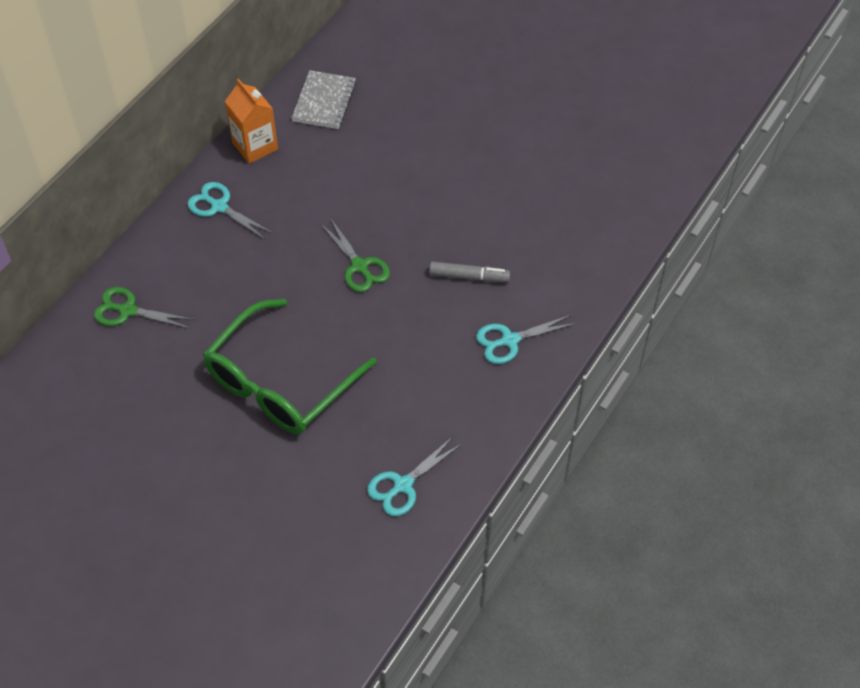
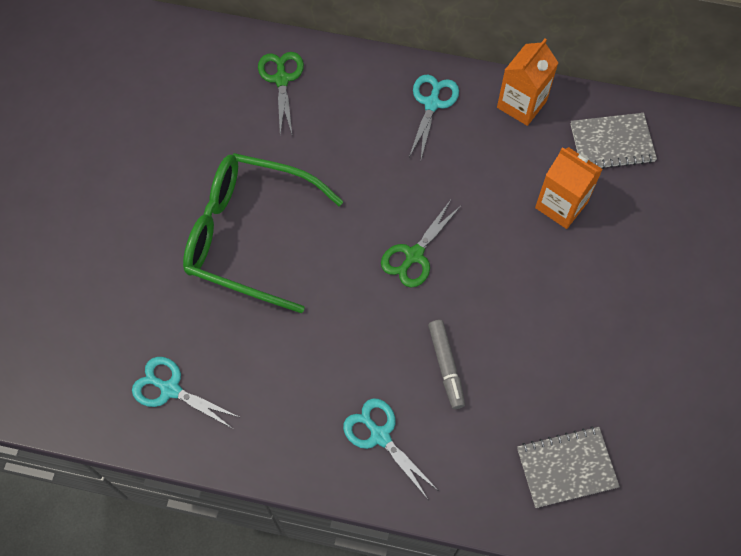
camera: 70 degrees right, 10 degrees up
(363, 153) = (561, 205): none -> orange carton
(583, 228) = (566, 468): none -> grey notebook

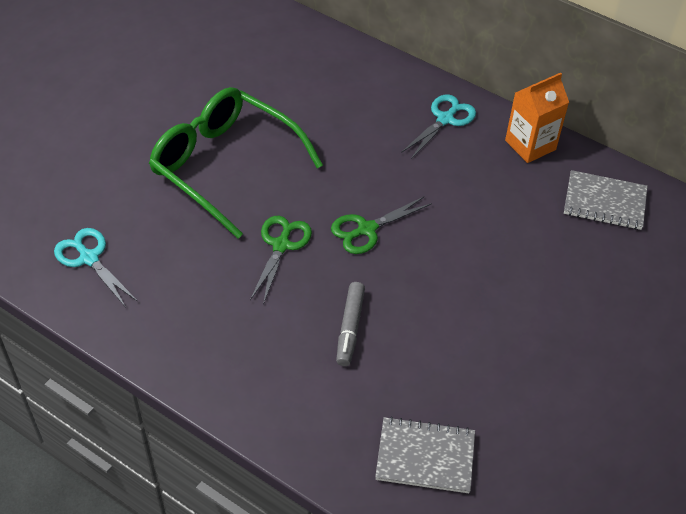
camera: 20 degrees right, 15 degrees down
(281, 79) = (318, 61): green scissors -> green scissors (281, 245)
(380, 436) = (256, 362): turquoise scissors -> none
(561, 205) = (529, 235): orange carton -> none

